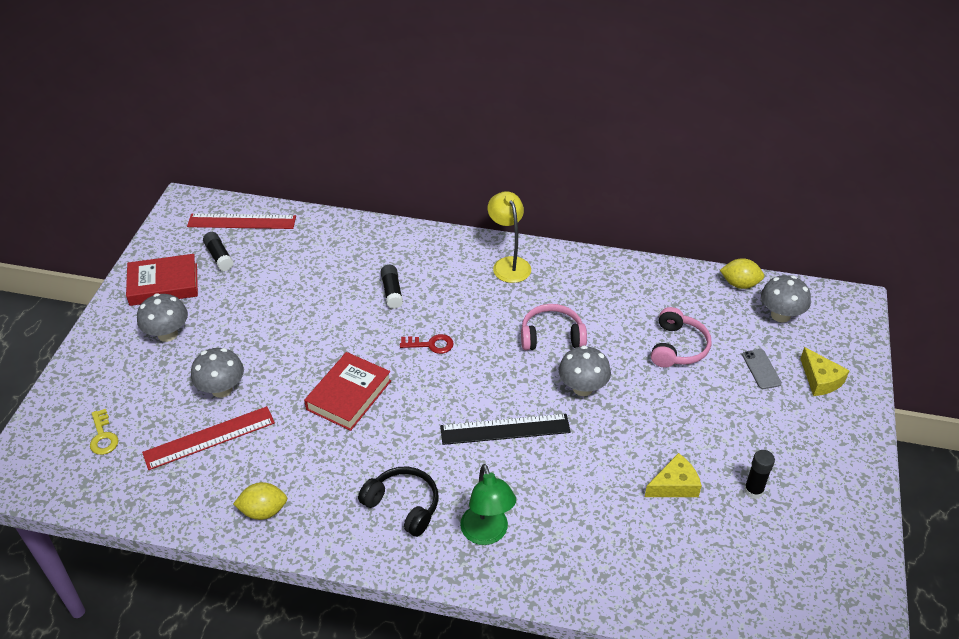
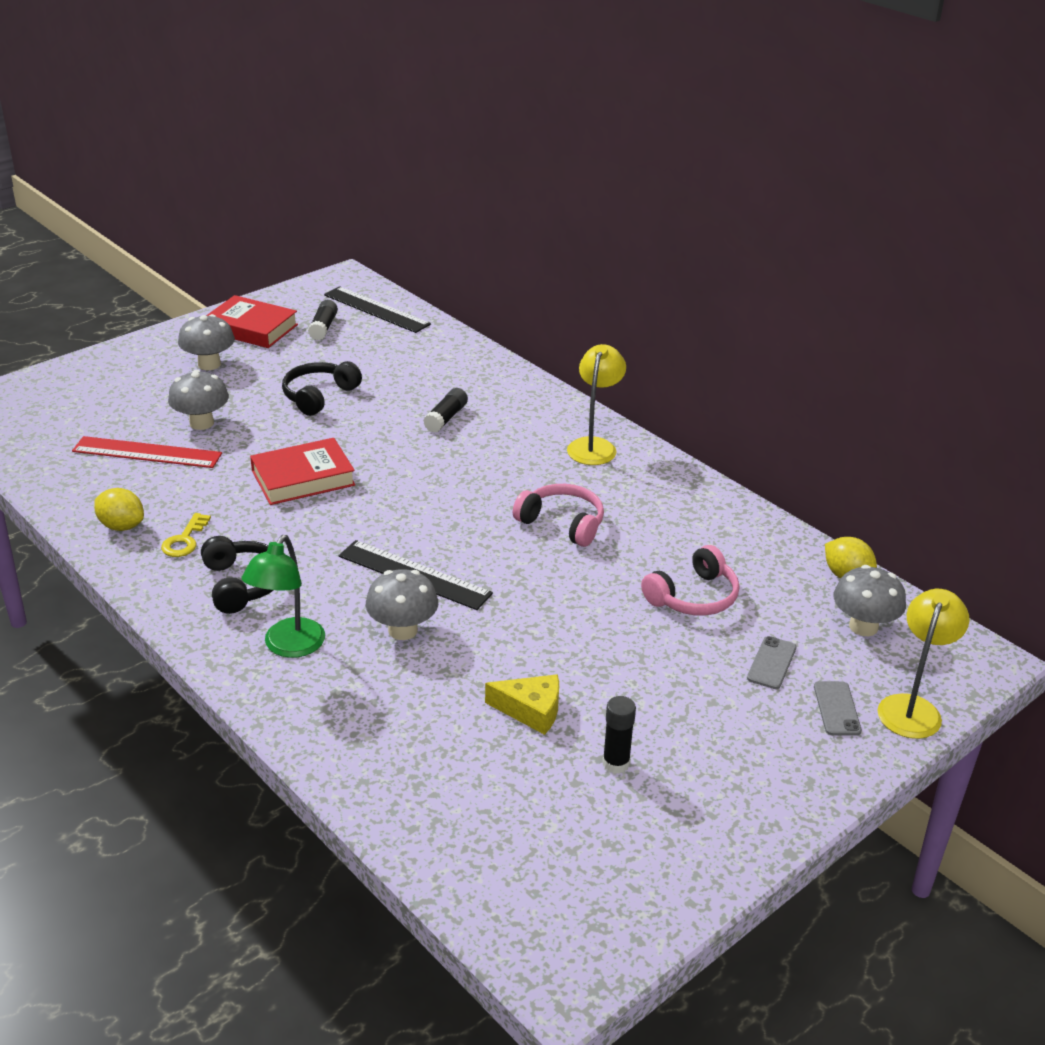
camera: 35 degrees right, 10 degrees down
(103, 436) = (69, 412): yellow key -> yellow key (184, 540)
(242, 221) = (376, 309): red ruler -> black ruler
(283, 319) = (319, 396): none -> black headphones
(431, 345) = (430, 475): red key -> none
(582, 388) = (539, 580): grey mushroom -> grey mushroom (403, 630)
(820, 380) = (837, 708): yellow cheese -> grey phone
(853, 355) = (912, 707): none -> yellow lamp

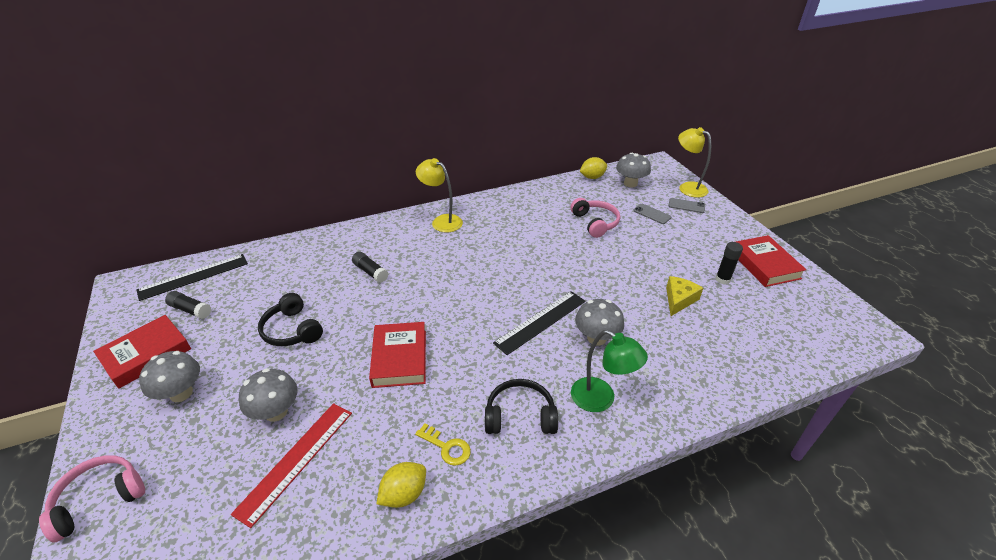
camera: 70 degrees left, 5 degrees up
(562, 523) = (513, 250): pink headphones -> pink headphones (99, 499)
(695, 823) = (764, 265): none -> red book

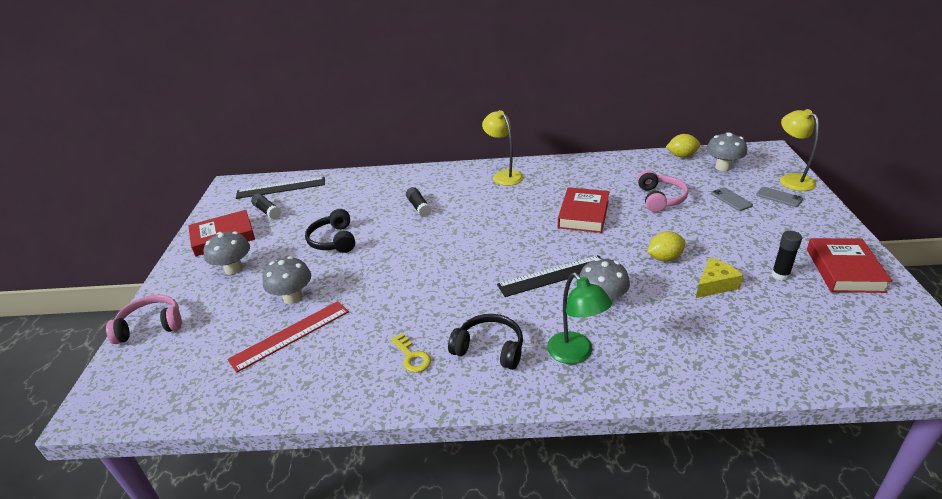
camera: 25 degrees right, 5 degrees down
(399, 358) = (408, 279): red book -> red book (583, 214)
(404, 494) = (359, 382): yellow lemon -> yellow lemon (664, 258)

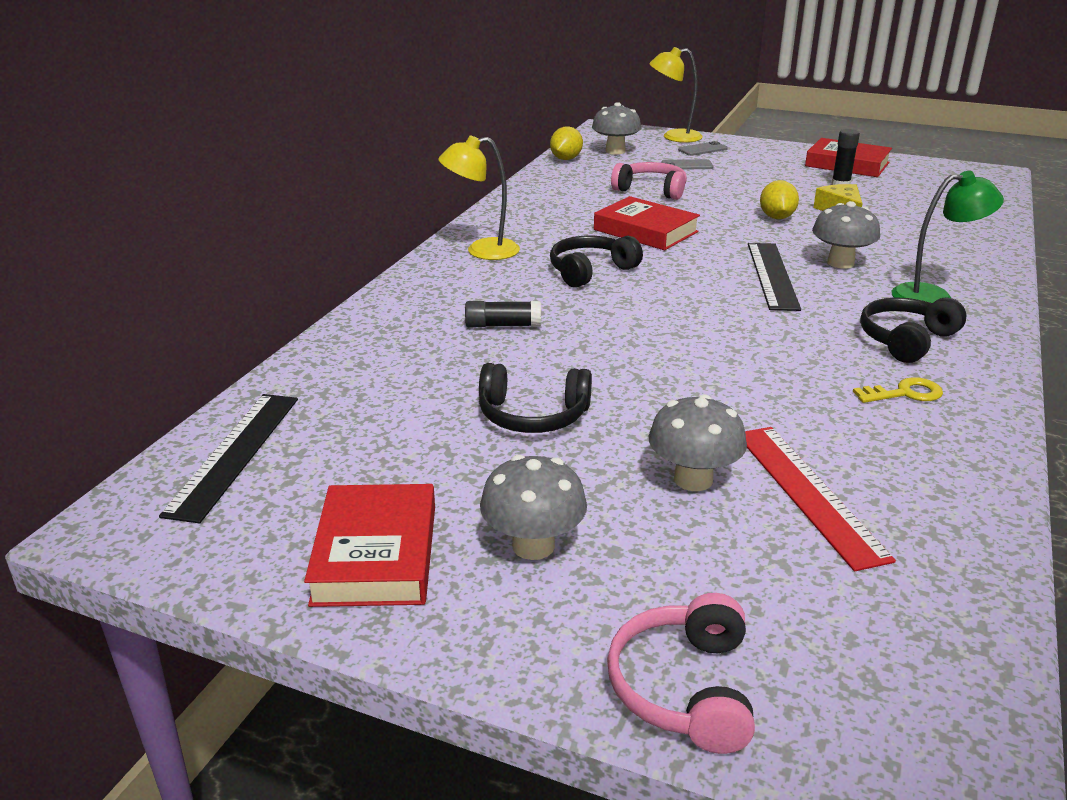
camera: 70 degrees left, 5 degrees down
(267, 211) = (326, 481): black glue stick -> none
(504, 212) = (590, 271): none -> black headphones

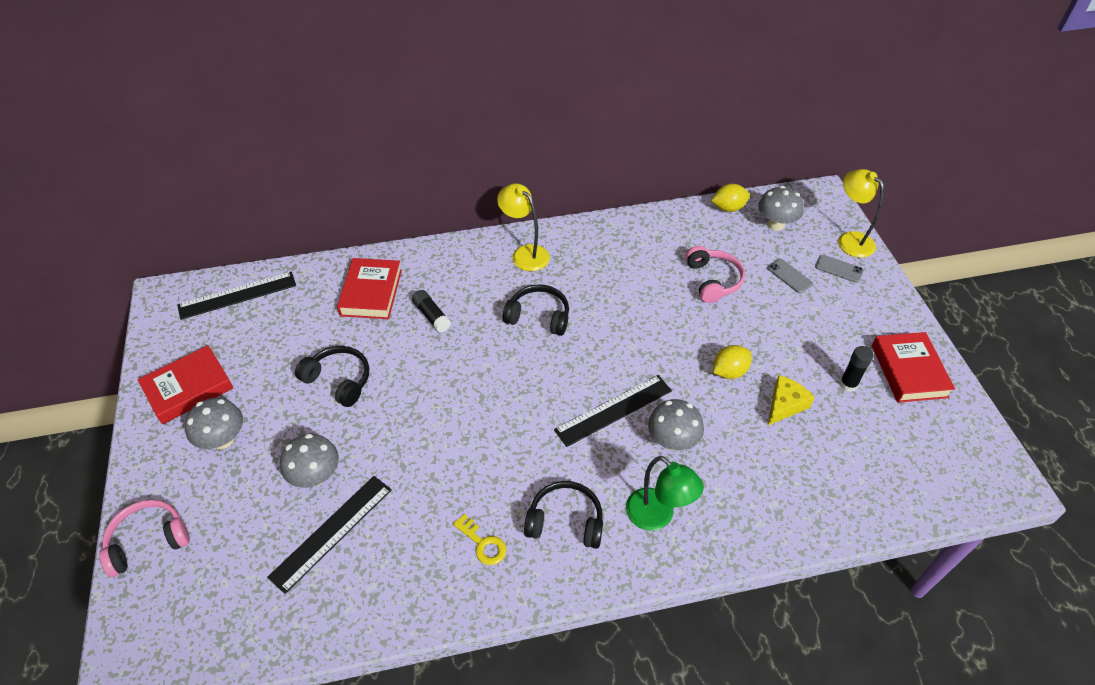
camera: 55 degrees right, 20 degrees up
(533, 415) = (339, 380): black headphones -> black headphones turned 150 degrees clockwise
(645, 231) = (631, 312): red book -> red book (371, 292)
(808, 493) = (332, 532): red ruler -> black ruler

